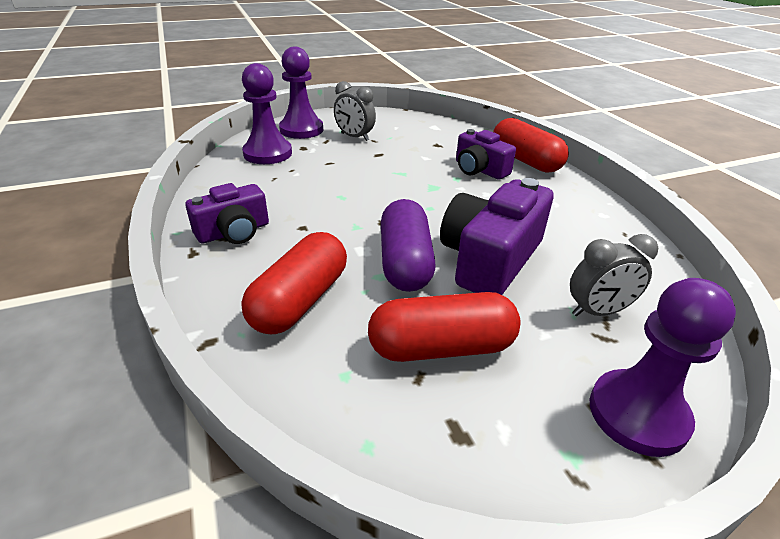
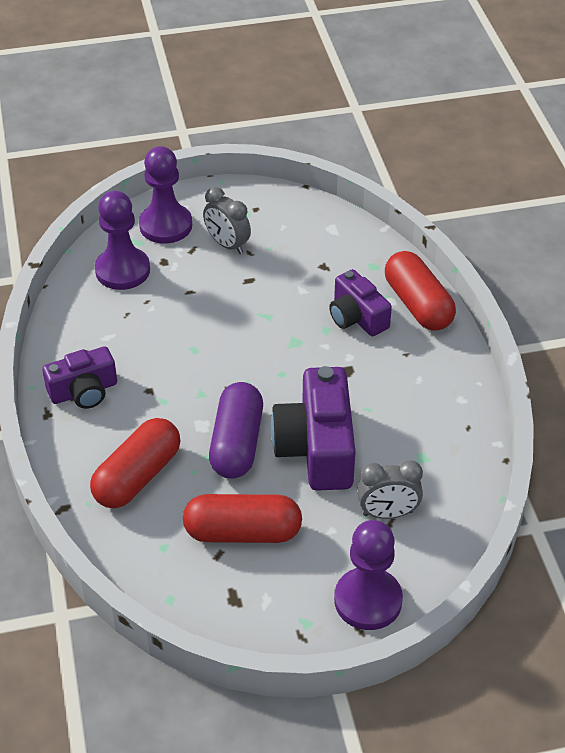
camera: 10 degrees right, 10 degrees up
(490, 259) = (317, 447): purple camera -> purple camera turned 45 degrees counterclockwise

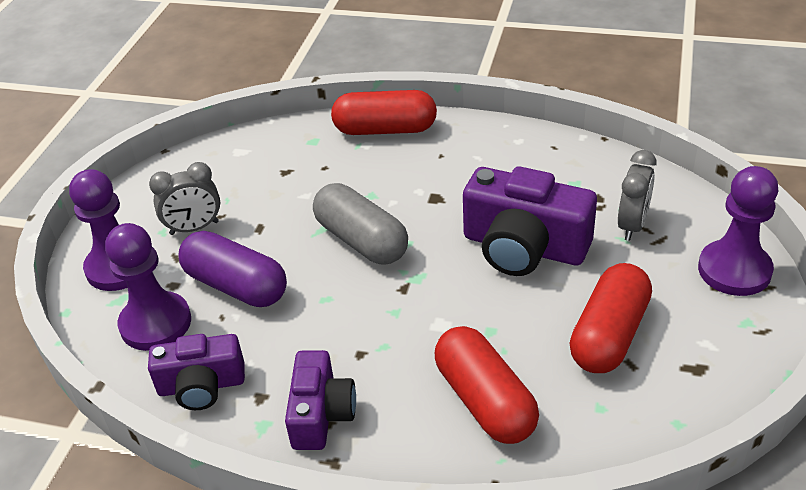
camera: 60 degrees left, 5 degrees down
(236, 443) = (484, 304): purple capsule -> purple capsule (236, 286)
(267, 344) = (361, 240): none -> grey capsule
(357, 317) = (371, 170): purple camera -> purple camera (201, 386)

